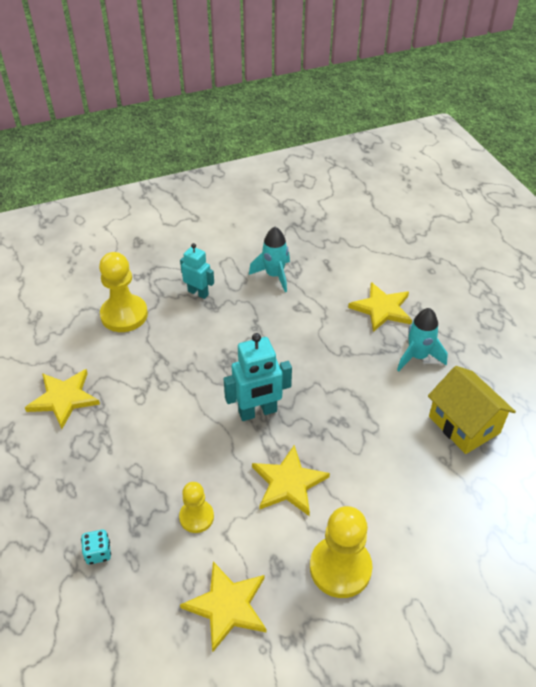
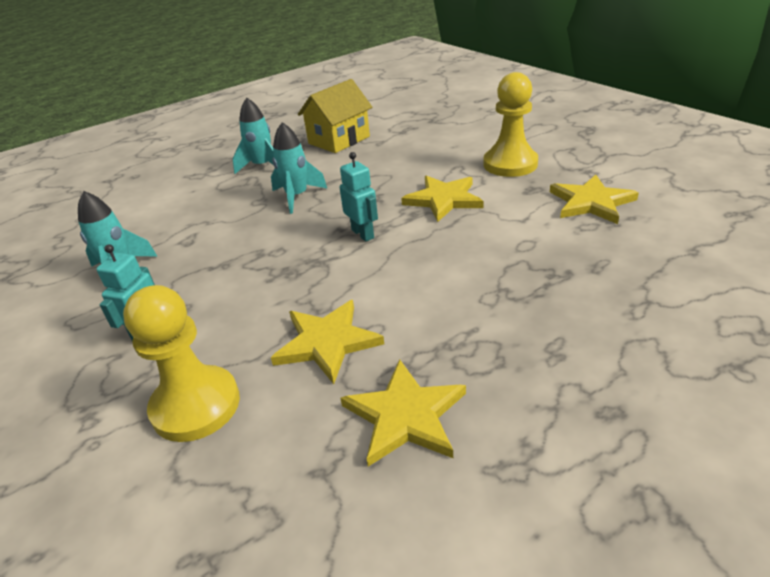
camera: 100 degrees left, 10 degrees down
(98, 553) = (614, 290): turquoise dice -> none
(196, 517) = (518, 239): yellow pawn -> none
(257, 412) = (363, 234): turquoise robot -> turquoise robot, size x0.65
(342, 376) = (297, 197): none -> turquoise rocket
(382, 309) = (193, 192): yellow star -> yellow star (327, 342)

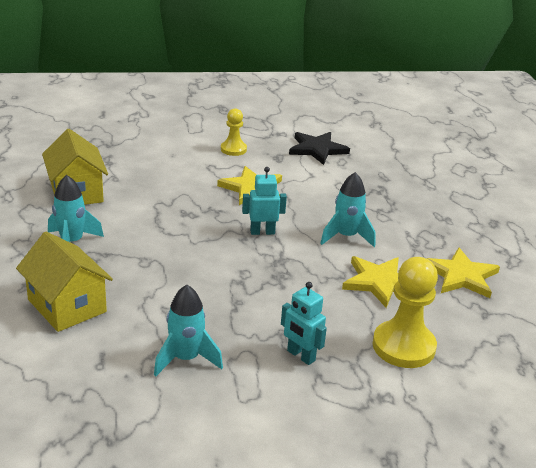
camera: 70 degrees left, 5 degrees down
(173, 197) = (67, 306): none -> yellow house
(297, 197) = (163, 242): turquoise rocket -> turquoise rocket (346, 237)
(510, 164) = (233, 149): yellow pawn -> yellow pawn, size x0.59
(591, 202) = (317, 149): yellow star -> black star

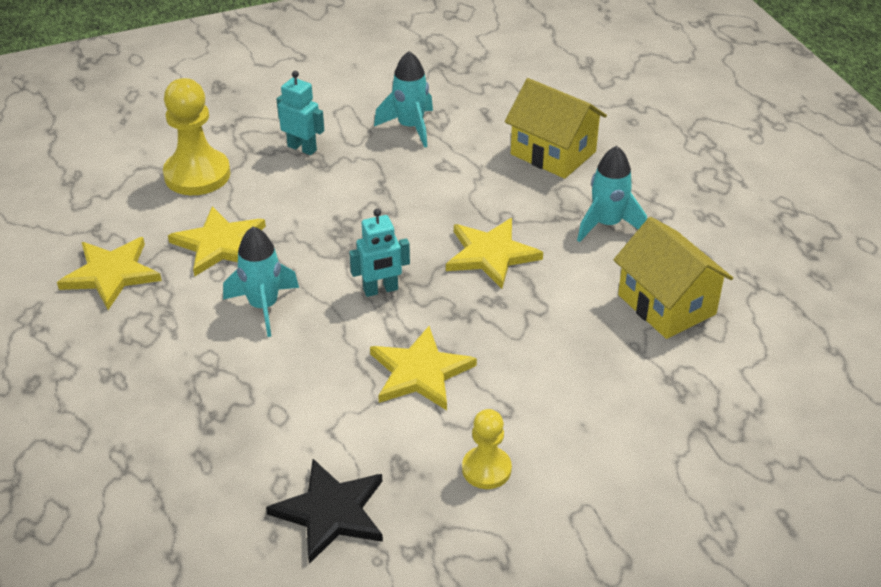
camera: 170 degrees right, 10 degrees up
(173, 239) = (491, 255): none -> yellow star

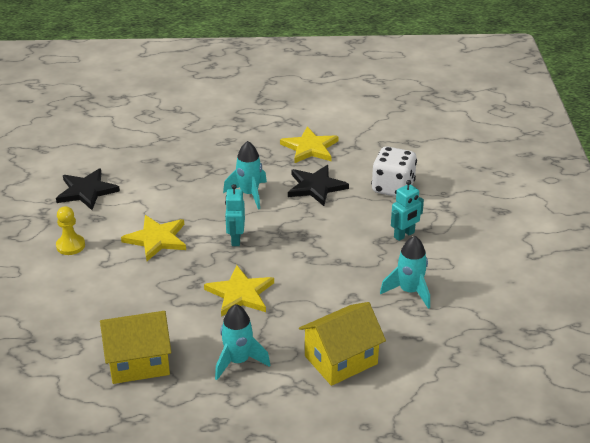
camera: 110 degrees right, 5 degrees down
(197, 175) = (393, 188): yellow pawn -> white dice
(219, 244) = (315, 187): yellow star -> black star

